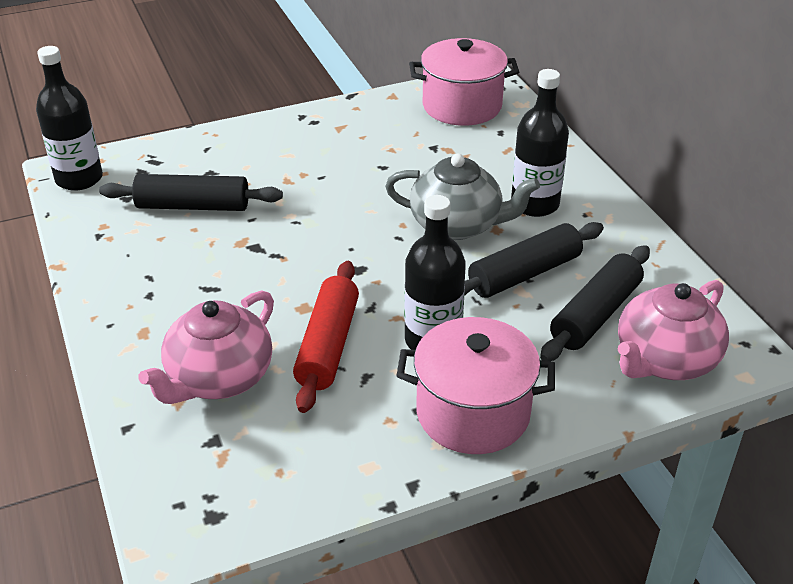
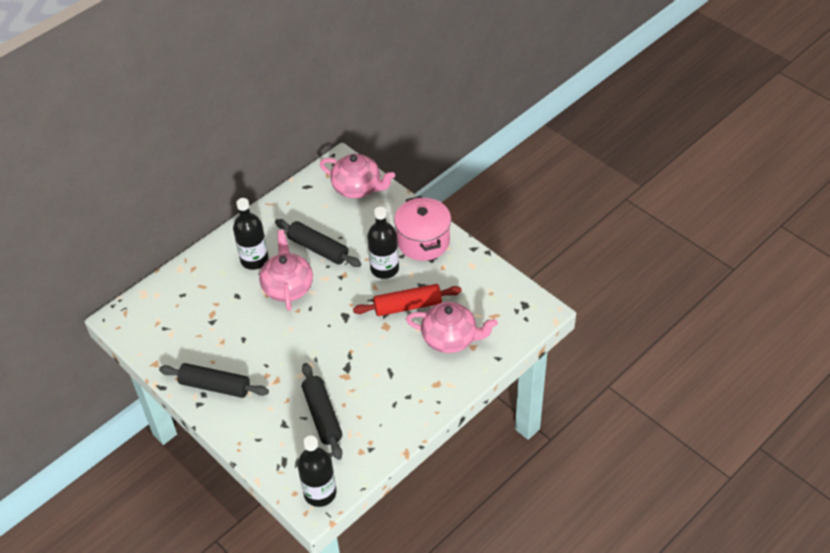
camera: 110 degrees left, 10 degrees up
(457, 225) = (288, 287): grey teapot -> pink teapot
(462, 106) = (156, 323): pink pot -> none
(595, 314) = (337, 216): black rolling pin -> black rolling pin (215, 386)

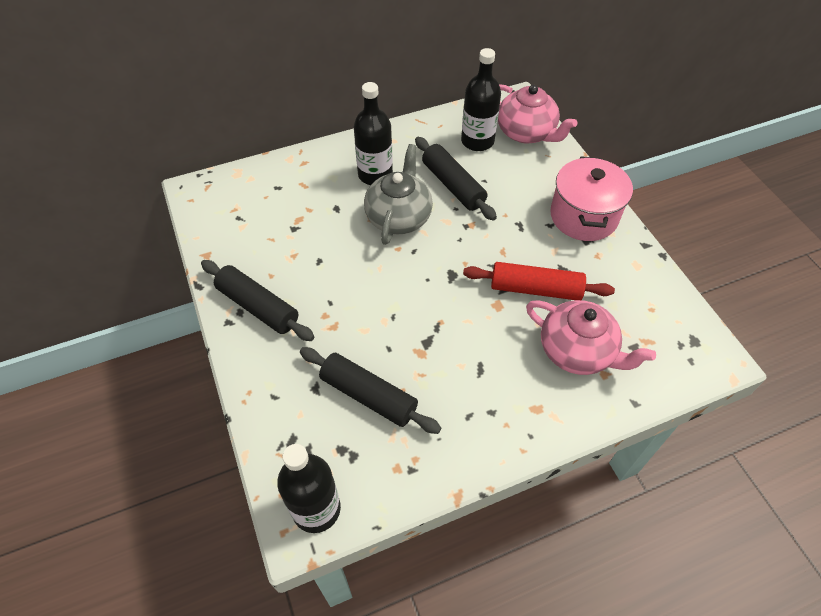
camera: 20 degrees right, 5 degrees up
(288, 287) = (399, 217): pink teapot -> grey teapot
(322, 415) = (368, 396): black rolling pin -> black rolling pin turned 60 degrees counterclockwise
(384, 269) = (523, 233): black bottle -> black bottle (477, 141)

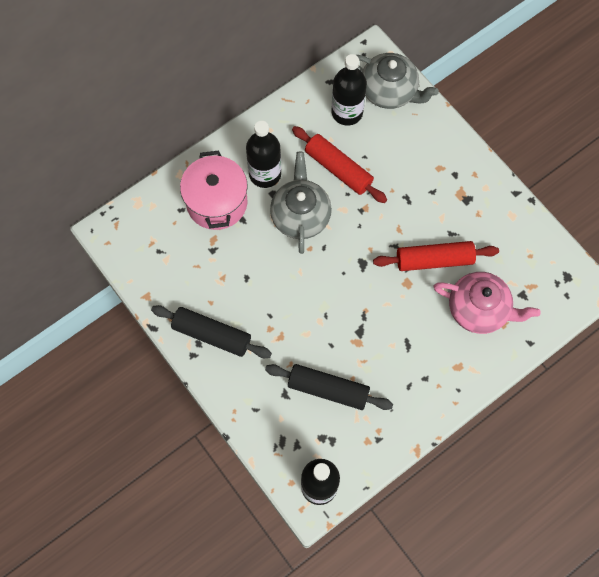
camera: 15 degrees left, 15 degrees up
(453, 185) = (338, 169): black rolling pin -> red rolling pin
(526, 133) = (389, 91): pink teapot -> grey teapot
(583, 216) = (459, 175): pink pot -> pink pot (217, 202)

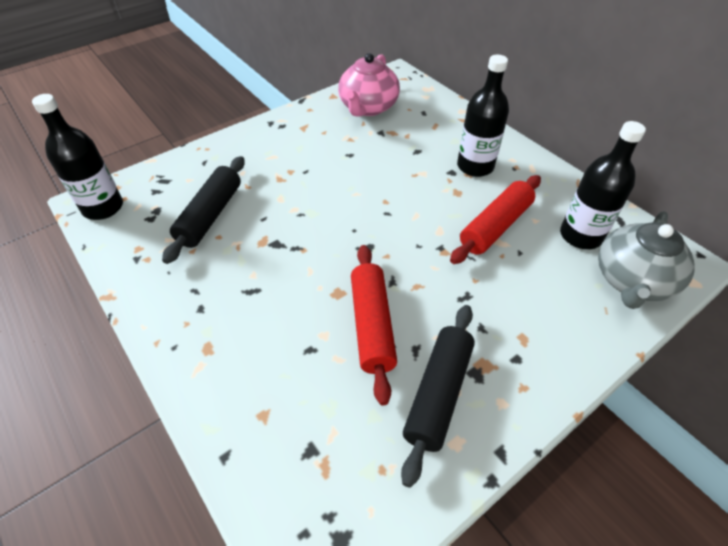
camera: 90 degrees right, 20 degrees down
(212, 335) = (289, 133): black rolling pin -> black rolling pin (438, 393)
(217, 202) = (434, 134): pink pot -> none
(300, 215) = (427, 194): grey teapot -> none
(479, 309) = (291, 381): pink teapot -> pink teapot (368, 107)

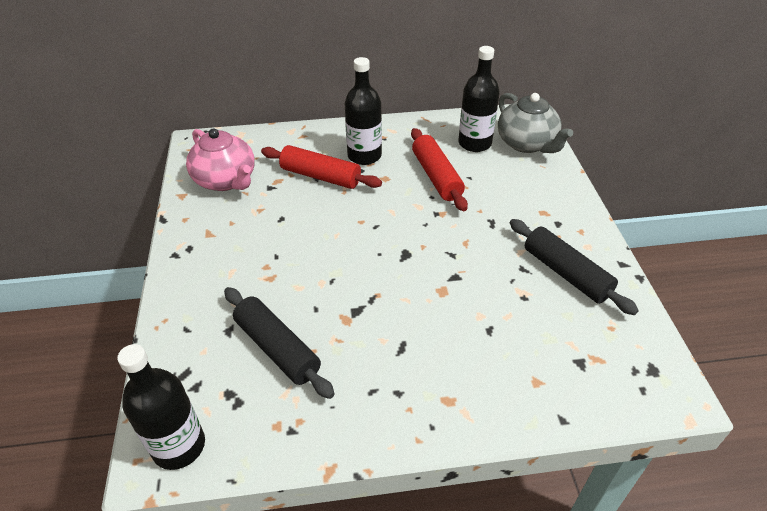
camera: 60 degrees left, 5 degrees down
(372, 325) = (487, 283): red rolling pin -> red rolling pin (320, 176)

